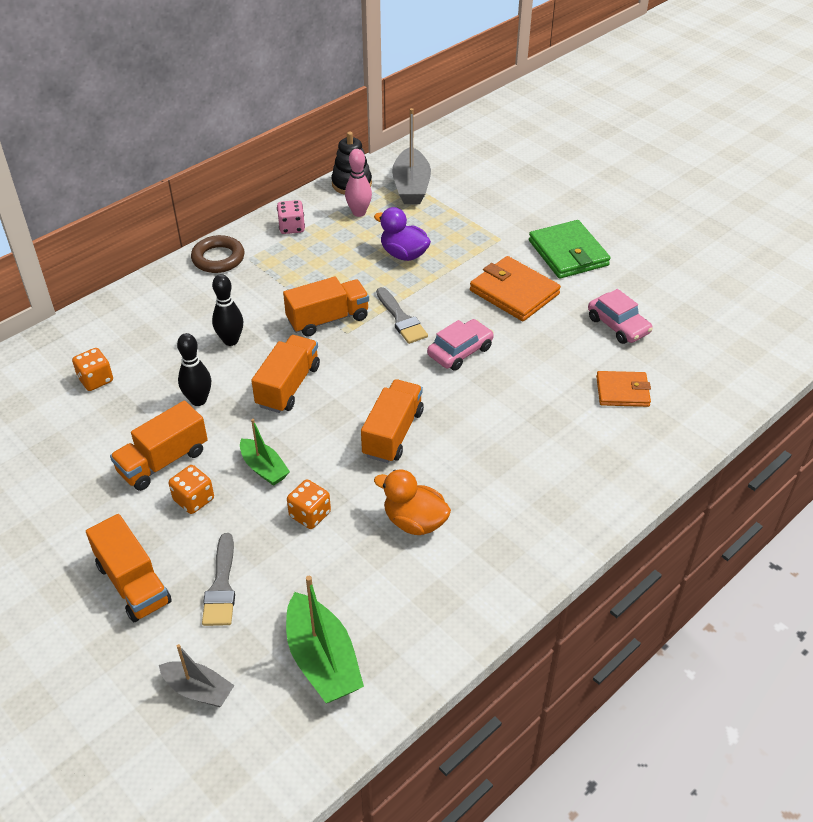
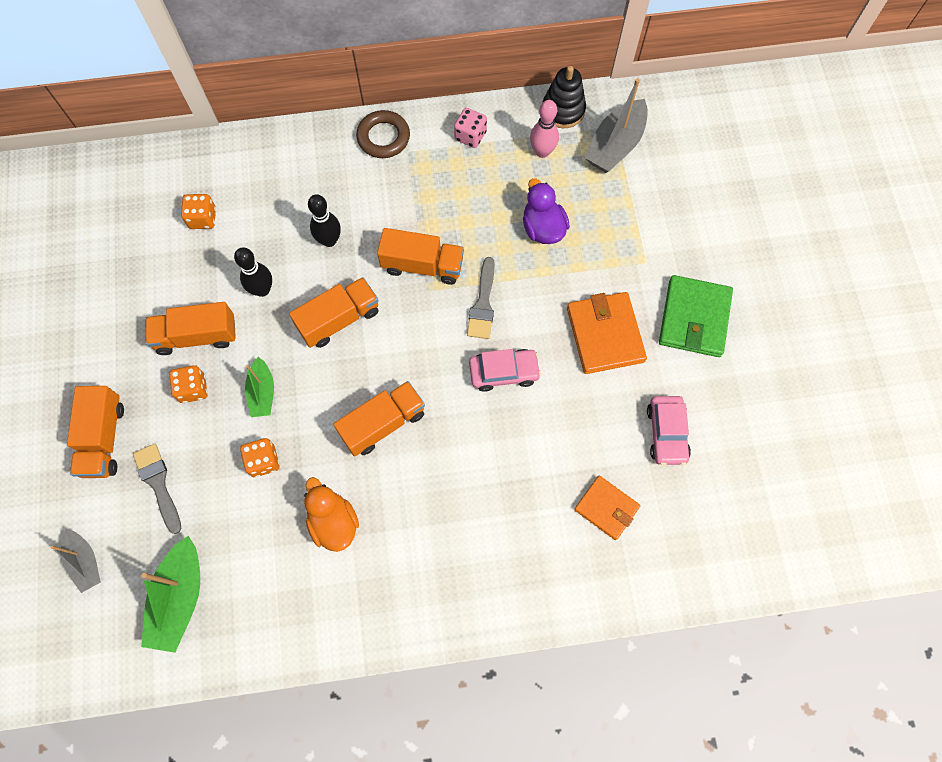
camera: 35 degrees right, 25 degrees up
(221, 586) = (158, 483): grey brush -> grey brush turned 120 degrees clockwise

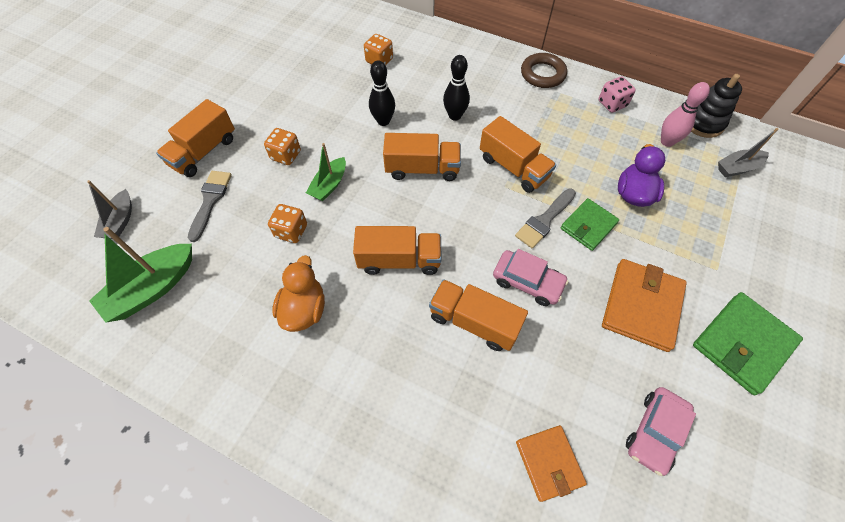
camera: 35 degrees right, 10 degrees down
(196, 336) = (316, 125): orange truck -> orange truck (474, 322)
(522, 285) = (588, 226): none -> green wallet
(615, 145) = (737, 168): grey boat -> grey boat, size x0.61

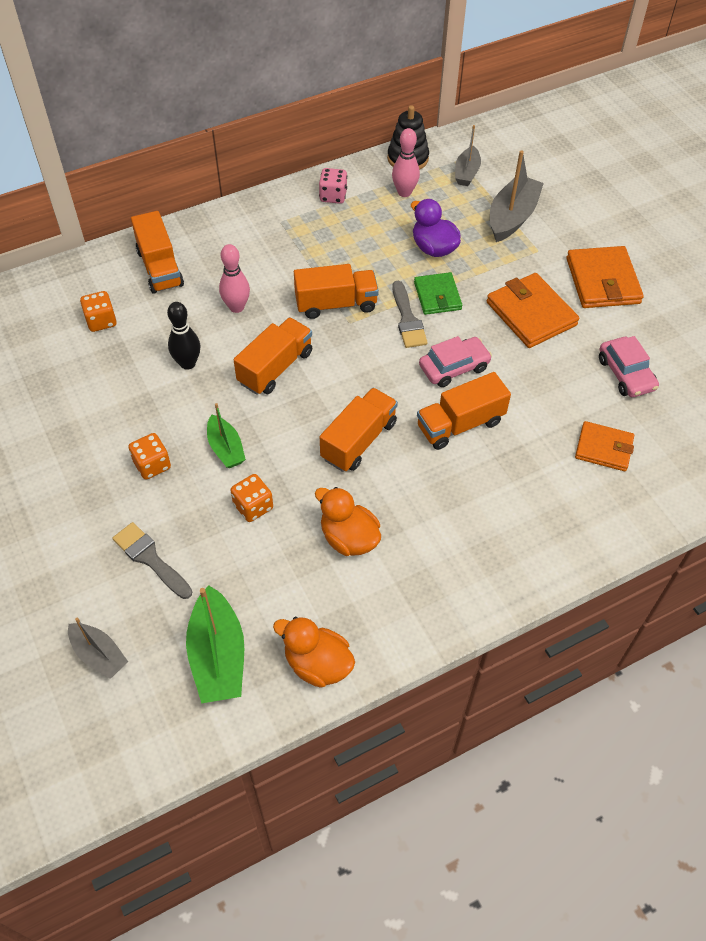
camera: 55 degrees left, 5 degrees down
(178, 358) = (317, 664): none -> orange duck
(204, 152) = (74, 536): orange truck -> orange truck (160, 268)
(455, 116) = (236, 307): black bowling pin -> pink bowling pin
(542, 74) = (252, 216): brown ring -> none
(730, 228) = (512, 217): none -> grey boat
(742, 344) = (602, 281): green wallet -> orange wallet

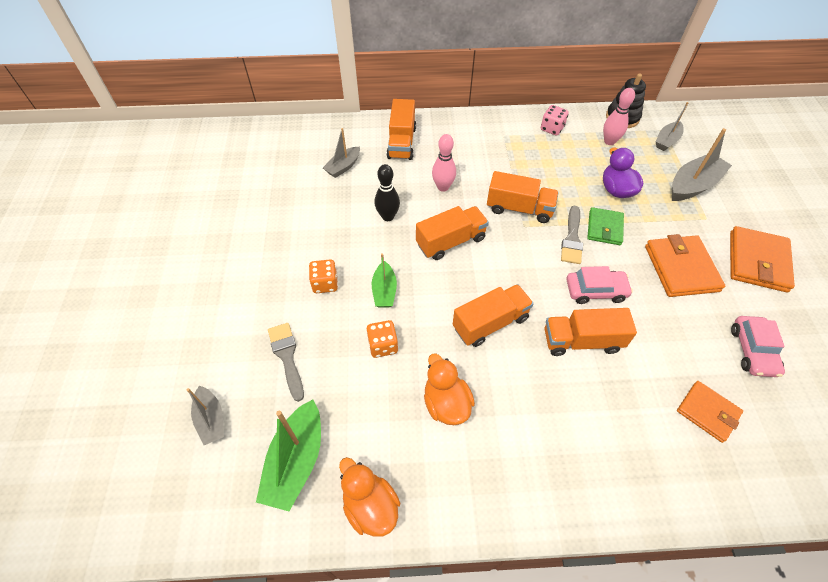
camera: 25 degrees right, 0 degrees up
(101, 321) = (343, 167): orange dice -> grey boat

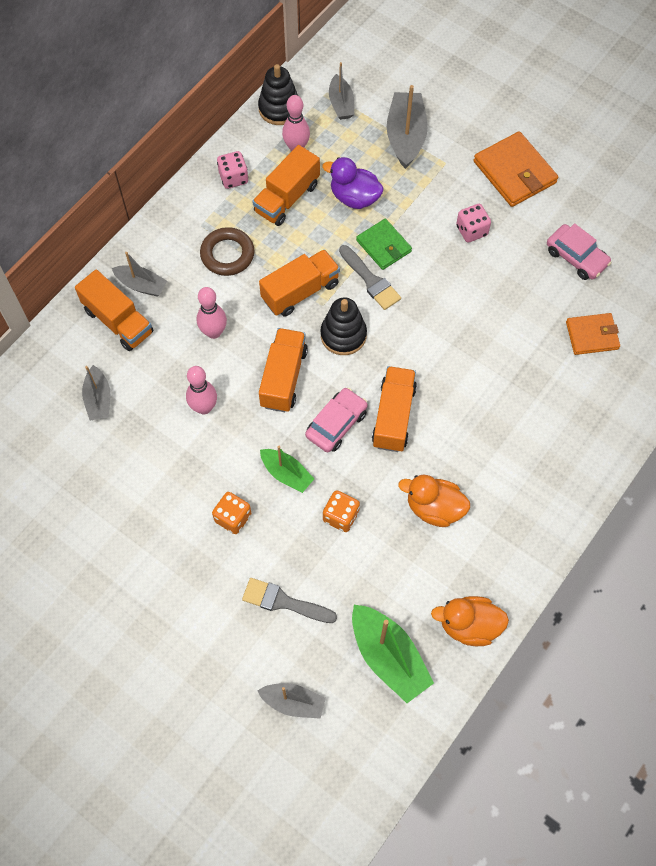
camera: 50 degrees left, 10 degrees up
(388, 216) = (204, 407): black bowling pin -> pink bowling pin
(435, 137) = (141, 285): none -> grey boat
(500, 159) = (227, 254): none -> brown ring
(516, 251) = (343, 335): none -> black stacking toy
(581, 341) = (468, 364): orange truck -> orange truck (287, 198)
(595, 290) = (434, 311): pink car -> pink car (336, 424)
(681, 268) = (471, 230): orange wallet -> pink dice

